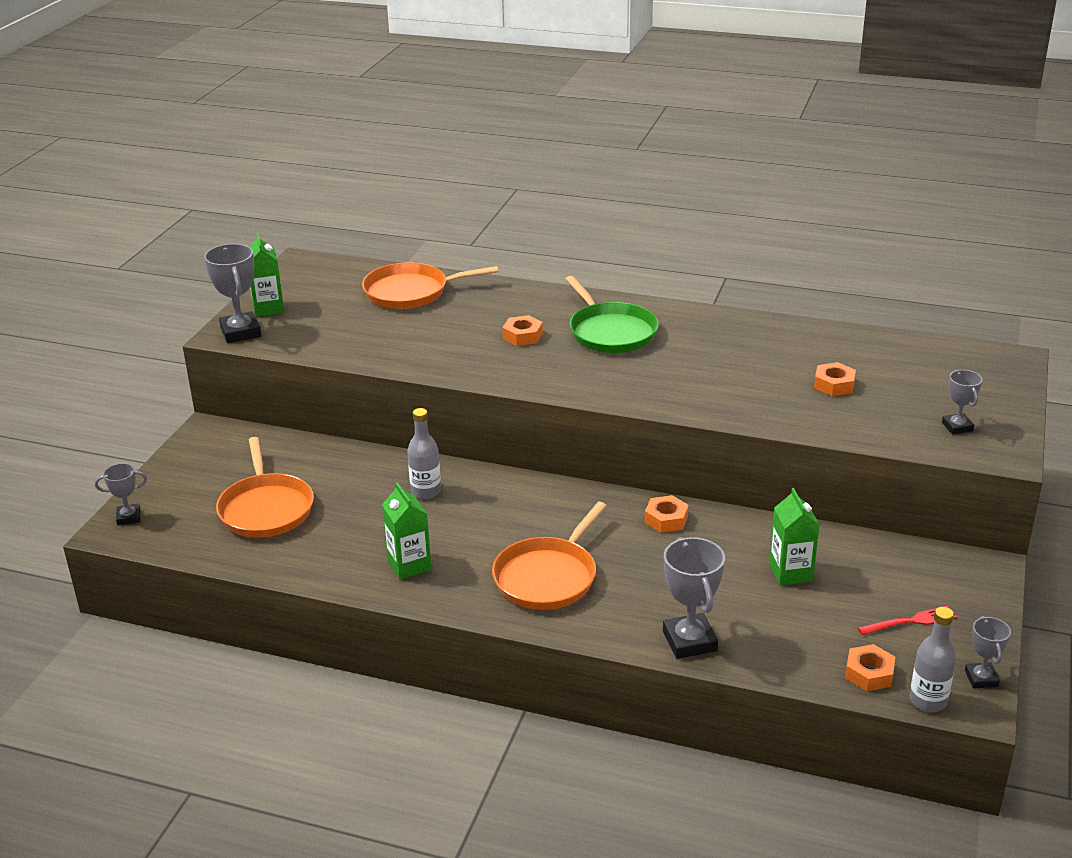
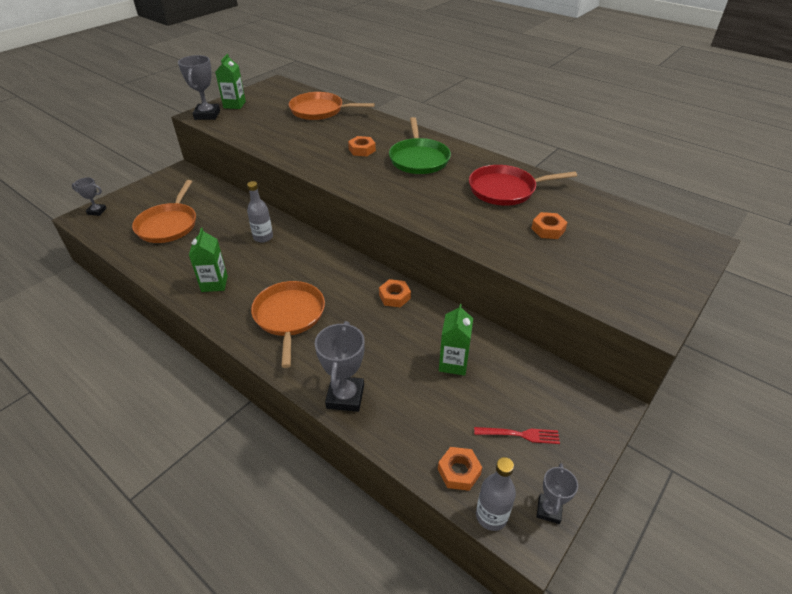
camera: 20 degrees right, 10 degrees up
(548, 576) = (289, 316): orange pan -> orange pan turned 120 degrees clockwise
(751, 348) = (505, 190): none -> red pan
(957, 427) = (626, 287): grey trophy -> none

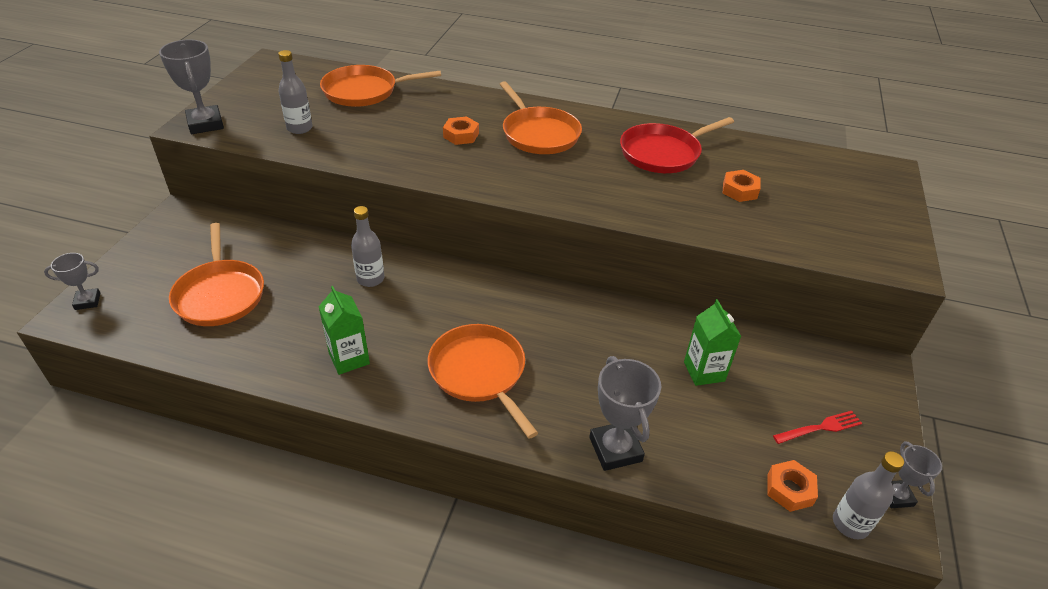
camera: 25 degrees left, 0 degrees up
(234, 105) = (235, 102): green carton -> none
(260, 127) = (299, 128): none -> grey bottle
(394, 296) = (588, 312): orange nut -> none
(418, 159) = (538, 134): green pan -> orange pan

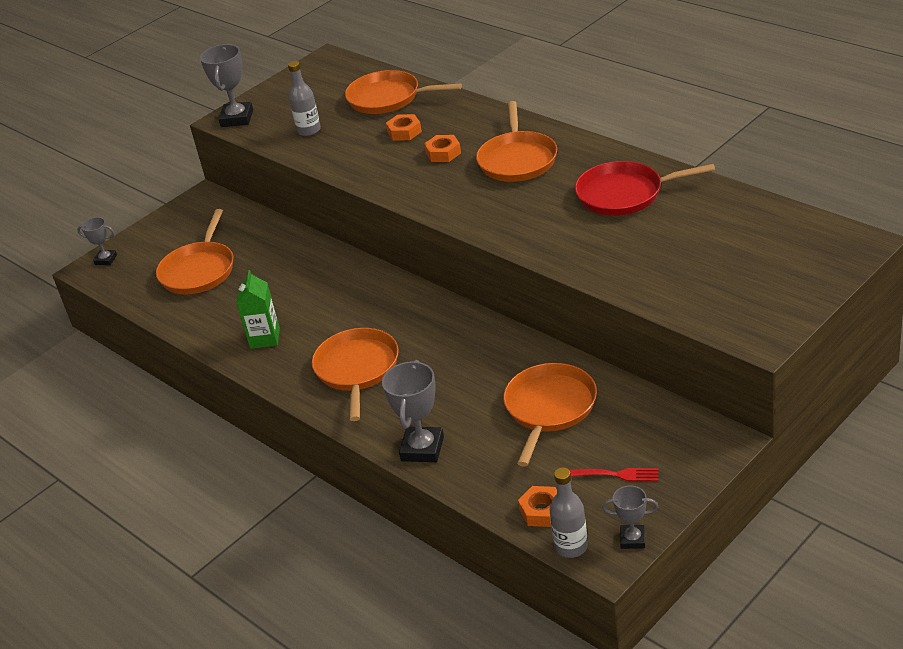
camera: 35 degrees right, 5 degrees down
(370, 279) = (320, 278): grey bottle -> none
(704, 371) = (549, 408): green carton -> orange pan
(739, 190) = (667, 242): orange nut -> orange nut (404, 132)
(896, 496) = (632, 539): grey trophy -> grey trophy turned 75 degrees clockwise

